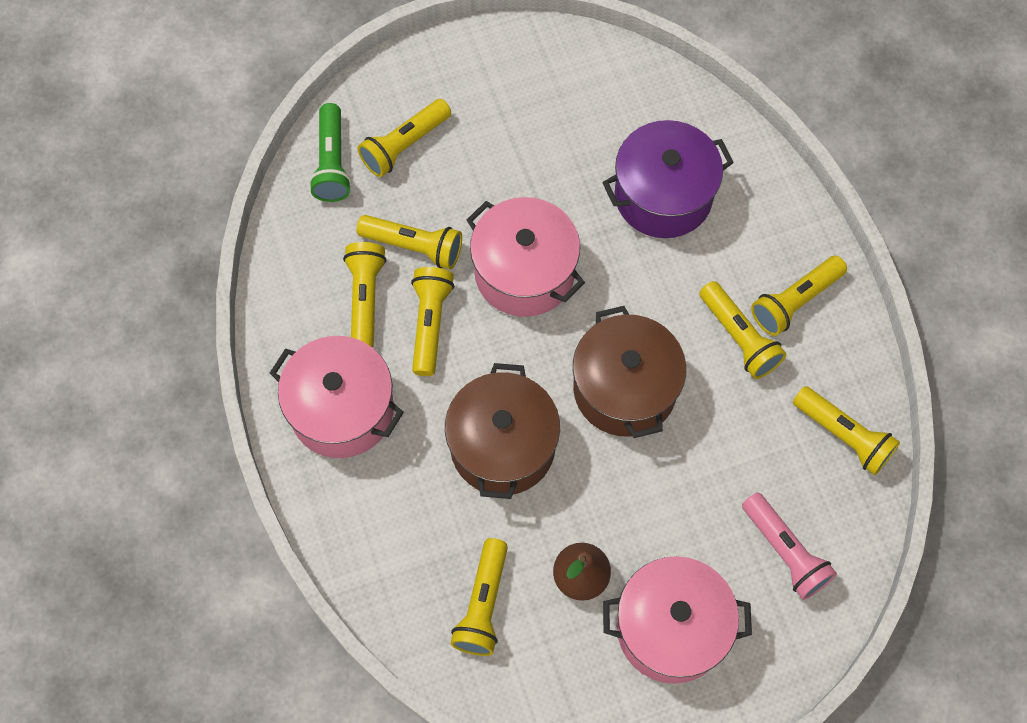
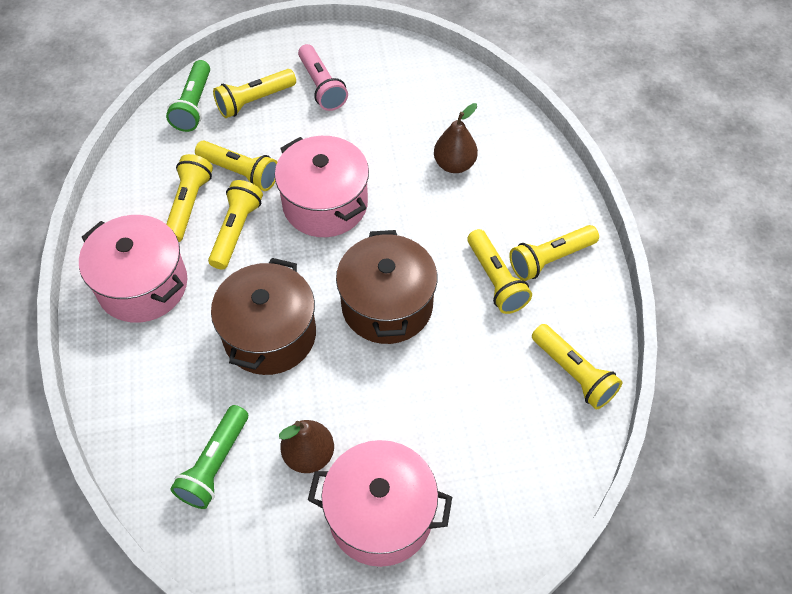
camera: 10 degrees right, 10 degrees down
(483, 604) = (215, 464): yellow flashlight -> green flashlight
(663, 196) = (454, 164): purple pot -> brown pear
(785, 551) = (501, 464): pink flashlight -> pink flashlight (321, 86)

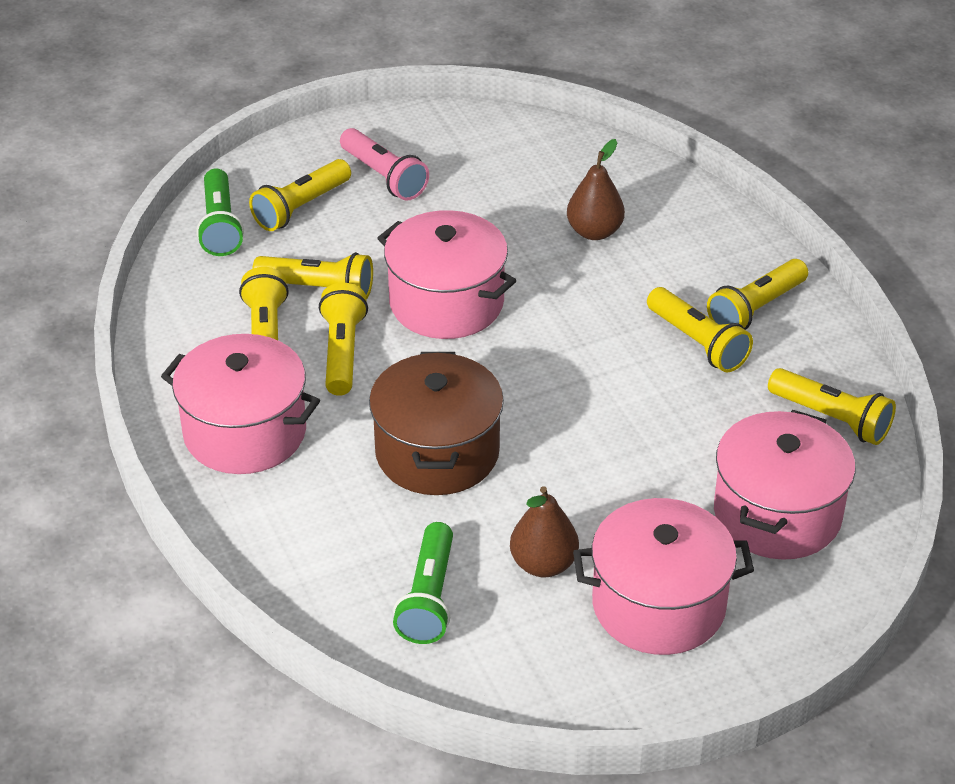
camera: 15 degrees left, 15 degrees down
(387, 305) = (573, 394): brown pot -> none
(500, 452) = (777, 514): none -> pink pot

